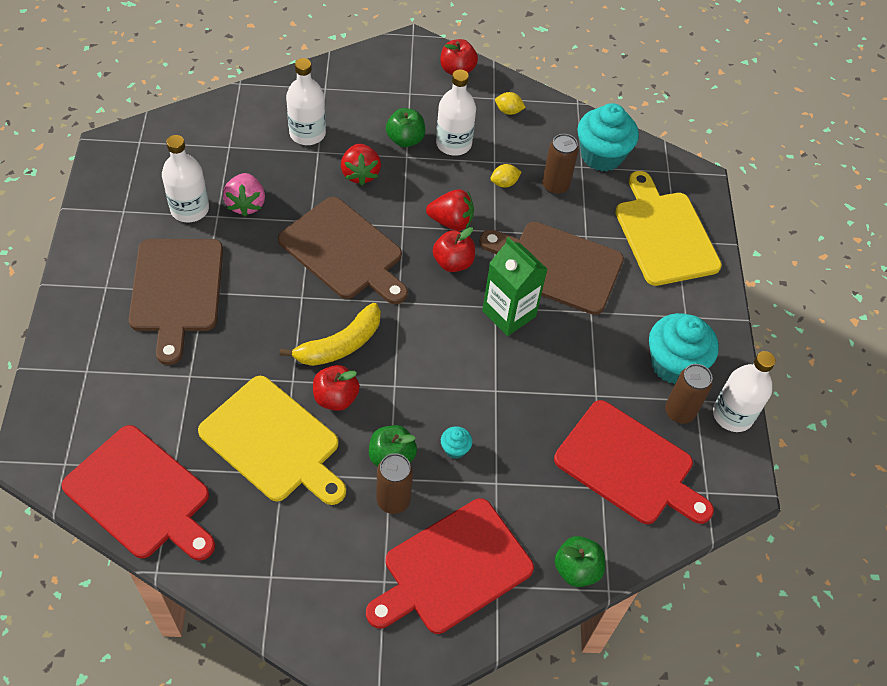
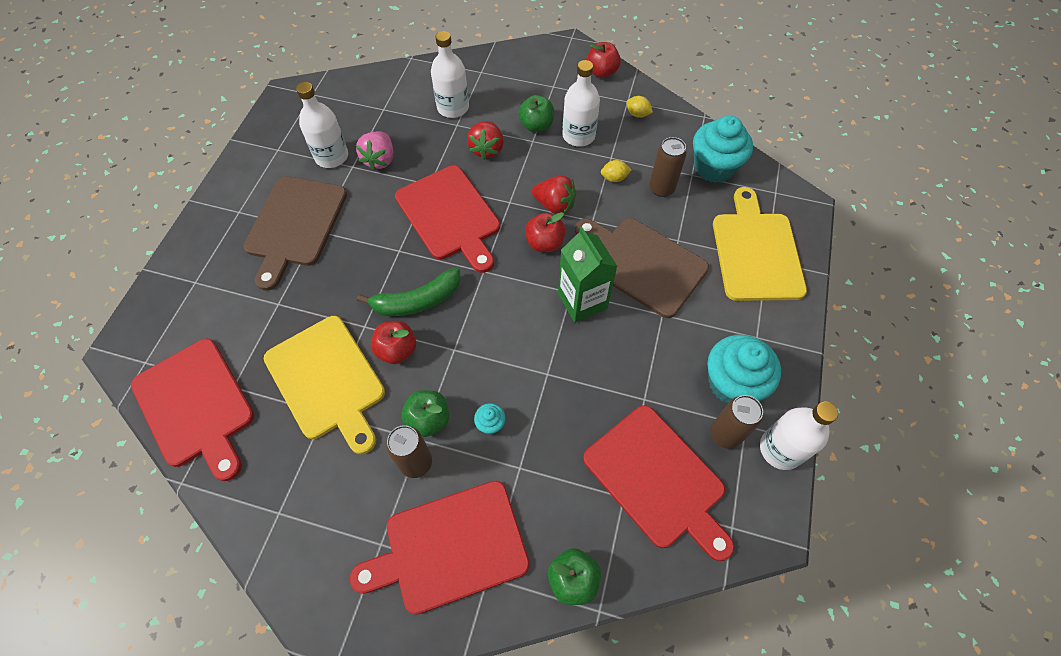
camera: 20 degrees right, 5 degrees up
(340, 345) = (417, 301): yellow banana -> green banana
(344, 251) = (450, 216): brown cutting board -> red cutting board

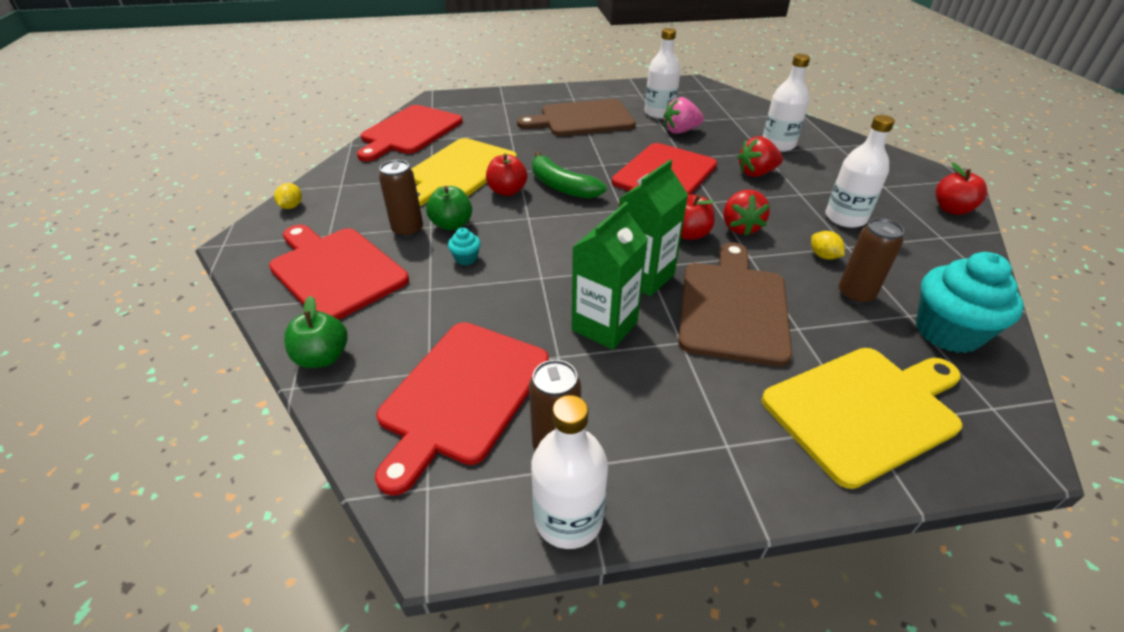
camera: 65 degrees right, 20 degrees down
(536, 125) = (821, 190): green apple -> none
(626, 354) = (604, 326): none -> green carton
(637, 114) = (934, 249): yellow lemon -> yellow lemon (291, 206)
(732, 383) = (635, 434): turquoise cupcake -> none

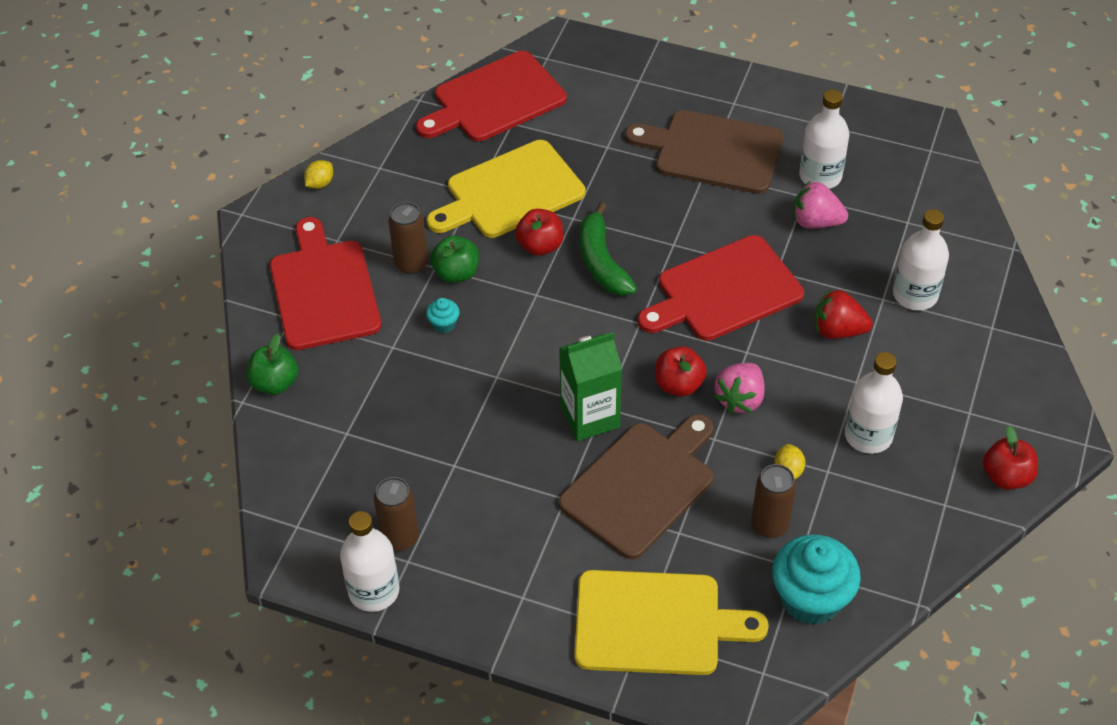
camera: 30 degrees right, 10 degrees up
(462, 394) = (359, 465): red cutting board -> none
(604, 326) = (513, 453): green carton -> none
(740, 227) = (740, 399): red strawberry -> pink strawberry

